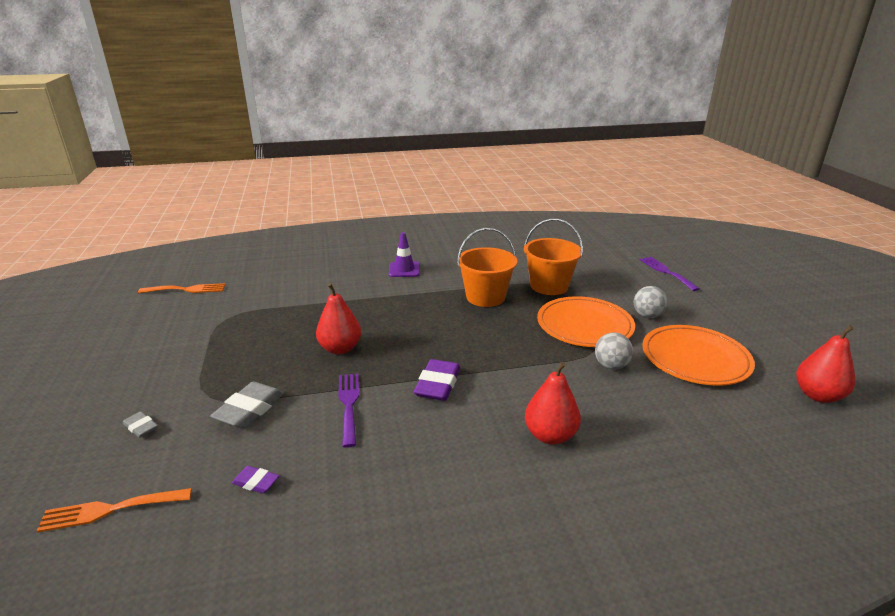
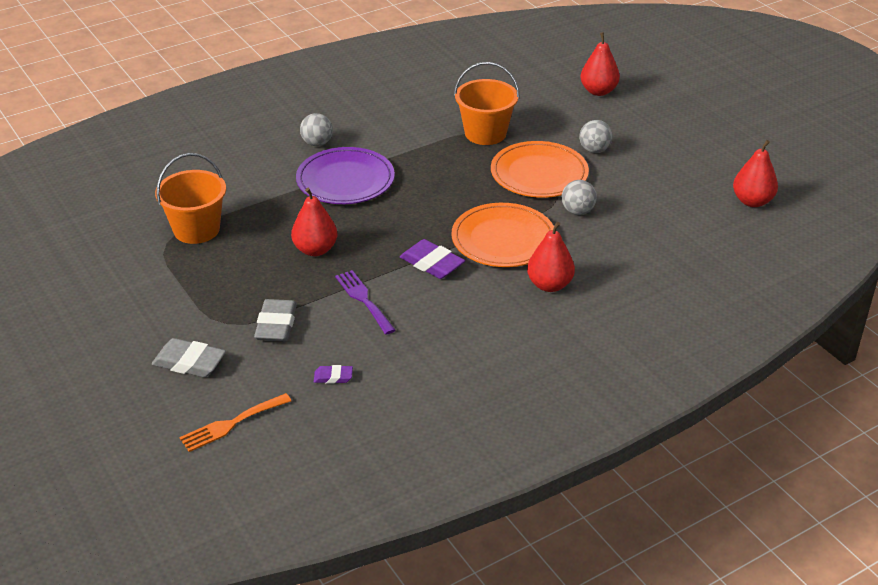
camera: 20 degrees left, 10 degrees up
(141, 427) = (189, 362): grey eraser -> grey eraser, size x1.83
(187, 289) = (84, 219): orange fork -> none
(404, 270) = (317, 143): purple traffic cone -> grey ball
(407, 299) = (345, 180): none -> purple plate
(438, 384) = (432, 263): purple eraser -> purple eraser turned 45 degrees counterclockwise
(485, 297) = (426, 161): orange bucket -> orange bucket (196, 229)
(666, 272) = (598, 91): purple fork -> red pear
(695, 358) = (648, 188): orange plate -> orange plate (503, 239)

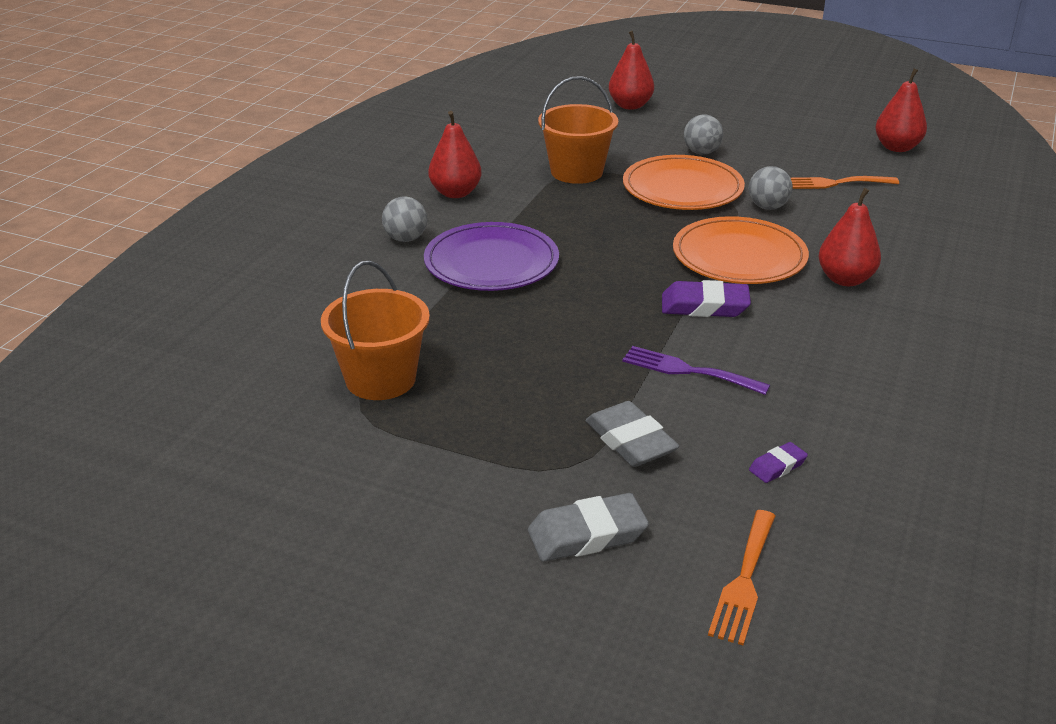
camera: 35 degrees left, 5 degrees down
(315, 250) = (559, 343): red pear -> red pear (455, 193)
(655, 212) = (834, 183): none -> orange fork

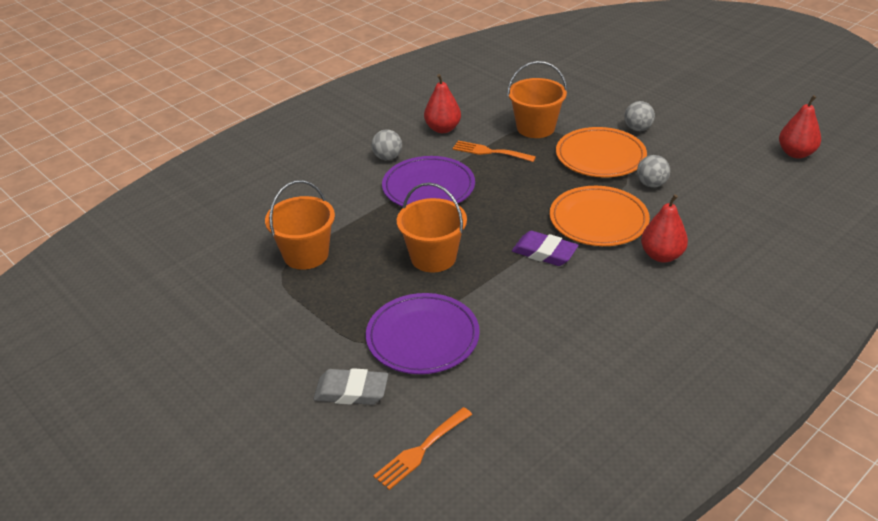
camera: 25 degrees right, 5 degrees up
(566, 343) = (433, 257): none -> orange bucket
(630, 105) = (615, 79): red pear -> none
(630, 441) = (422, 337): grey eraser -> purple plate
(688, 371) = (496, 298): purple fork -> none
(777, 466) = (502, 381): purple eraser -> none
(834, 183) = (719, 175): orange fork -> orange fork (489, 152)

